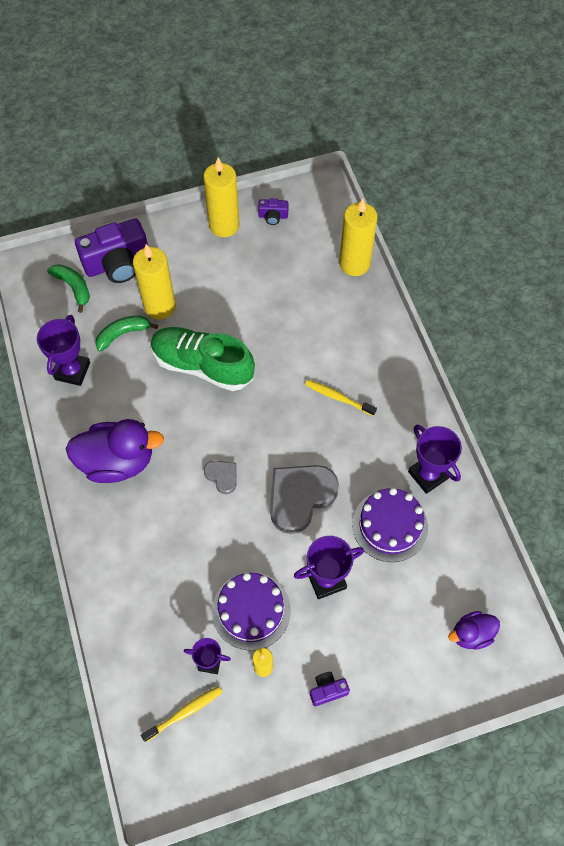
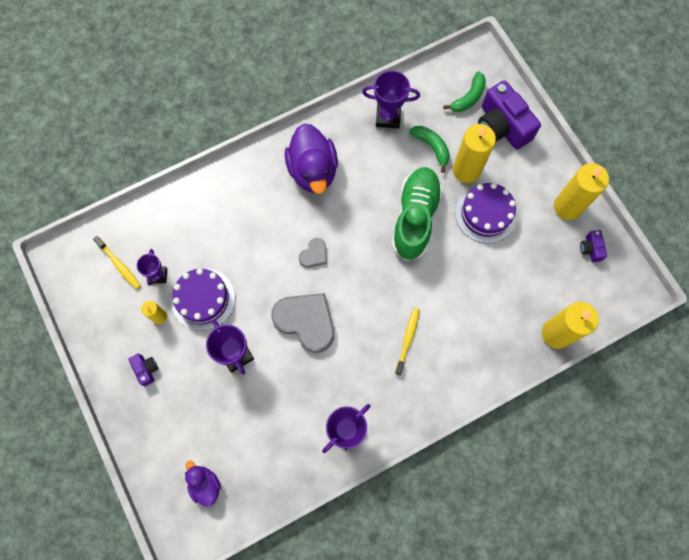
camera: 80 degrees right, 10 degrees up
(390, 525) = (292, 402): purple cake -> purple cake (486, 214)

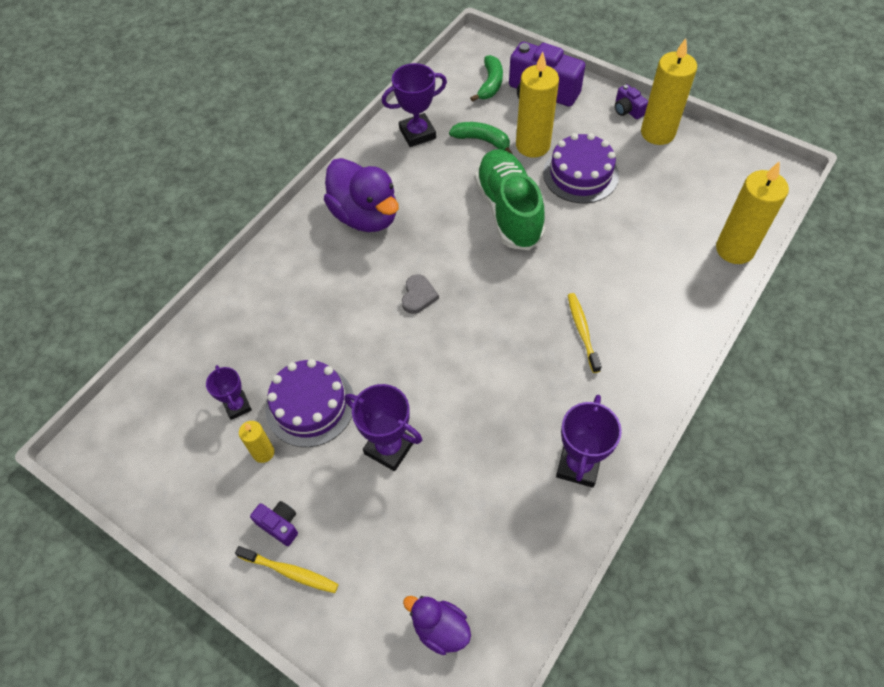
camera: 25 degrees left, 15 degrees down
(119, 265) = (178, 418): yellow toothbrush -> yellow toothbrush (290, 572)
(306, 321) = (452, 369): grey heart -> none
(590, 249) = (708, 158): purple camera -> purple camera (627, 110)

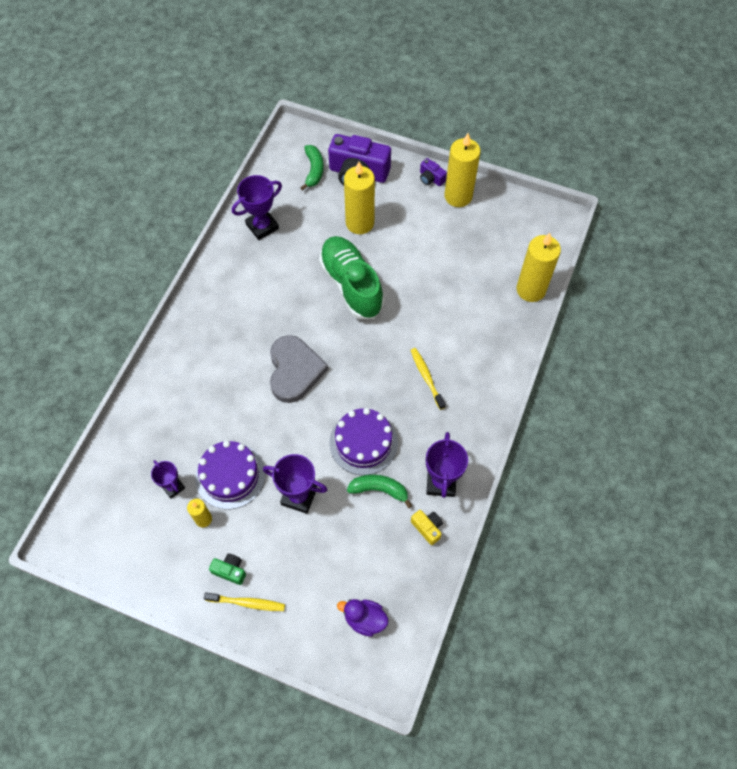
camera: 15 degrees left, 5 degrees up
(279, 525) = (230, 570): purple camera -> green camera
(365, 216) = (236, 308): purple duck -> none
(418, 296) = (294, 370): grey heart -> grey heart, size x2.02
(482, 140) = (317, 225): green banana -> green banana (379, 489)
(549, 521) = (427, 528): none -> yellow camera
(580, 174) = (403, 243): purple cake -> purple cake (363, 442)

